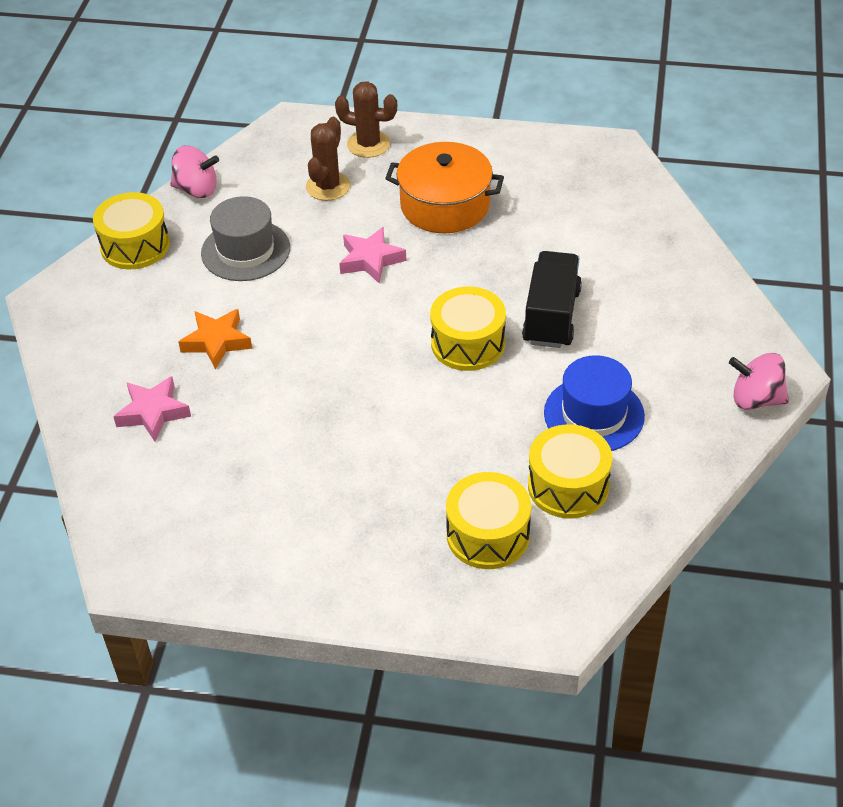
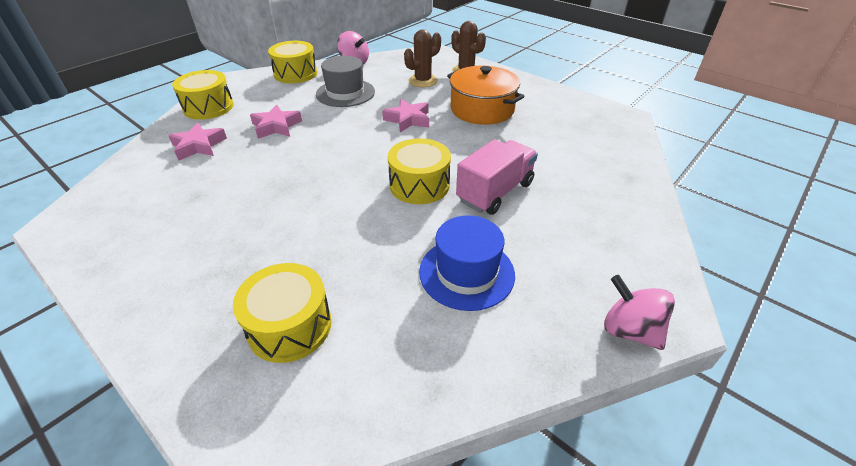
camera: 30 degrees right, 5 degrees down
(216, 342) = (276, 126): orange star -> pink star
(551, 316) = (495, 192): black truck -> pink truck
(568, 486) = (392, 320): yellow drum -> yellow drum (208, 107)

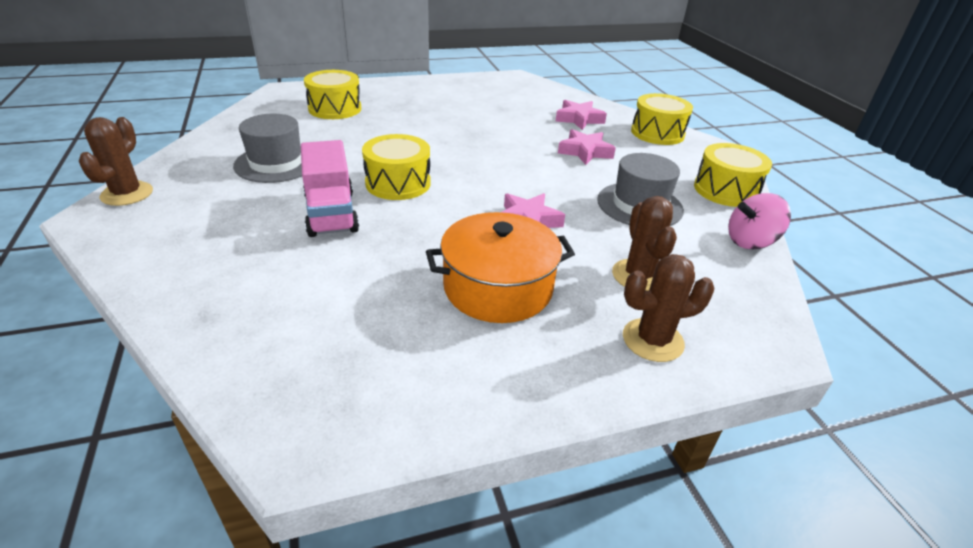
camera: 120 degrees right, 5 degrees down
(466, 273) = (276, 163): blue hat -> grey hat
(629, 330) = (127, 194): pink spinning top -> brown cactus

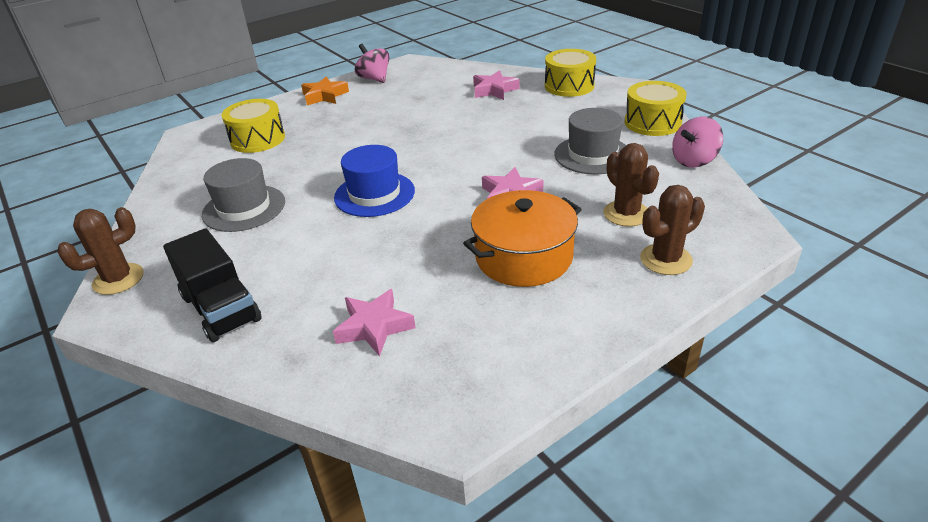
camera: 15 degrees left, 0 degrees up
(127, 194) = (118, 279): brown cactus -> brown cactus turned 60 degrees clockwise
(184, 246) = (221, 308): none -> black truck
(331, 213) = (335, 239): pink truck -> none
(398, 183) = (374, 194): yellow drum -> blue hat
(419, 87) = (324, 96): none -> orange star
(474, 83) = (374, 79): none -> pink spinning top
(585, 152) = (519, 120): pink star -> pink star (374, 327)

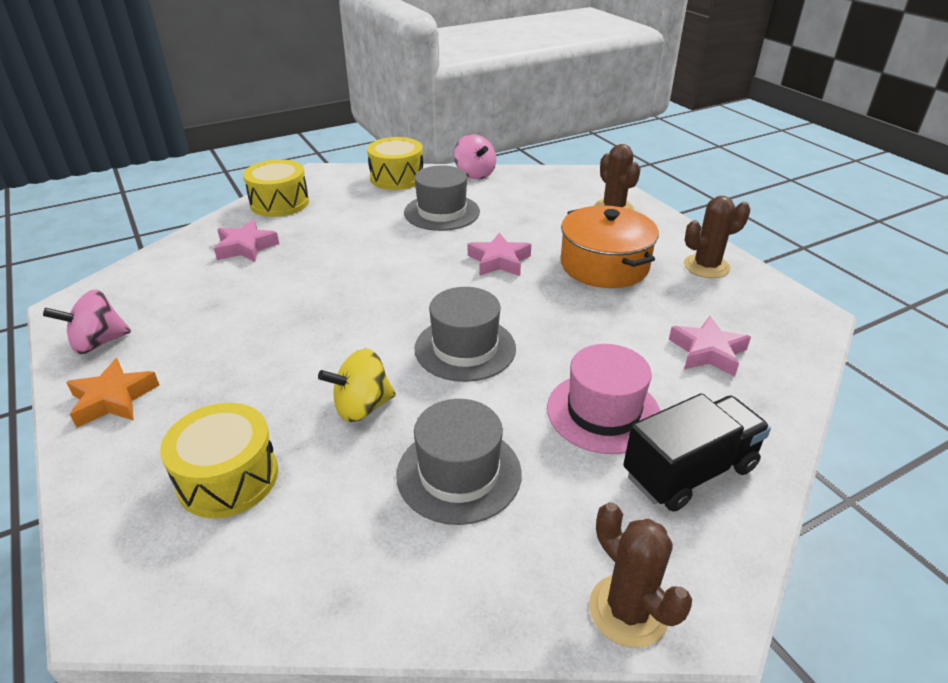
camera: 85 degrees left, 0 degrees up
(294, 264) = (603, 412): none -> pink hat
(310, 166) = (362, 407): none -> yellow spinning top
(374, 194) = (465, 348): blue hat -> grey hat
(626, 214) = (547, 213): brown cactus -> brown cactus (706, 266)

